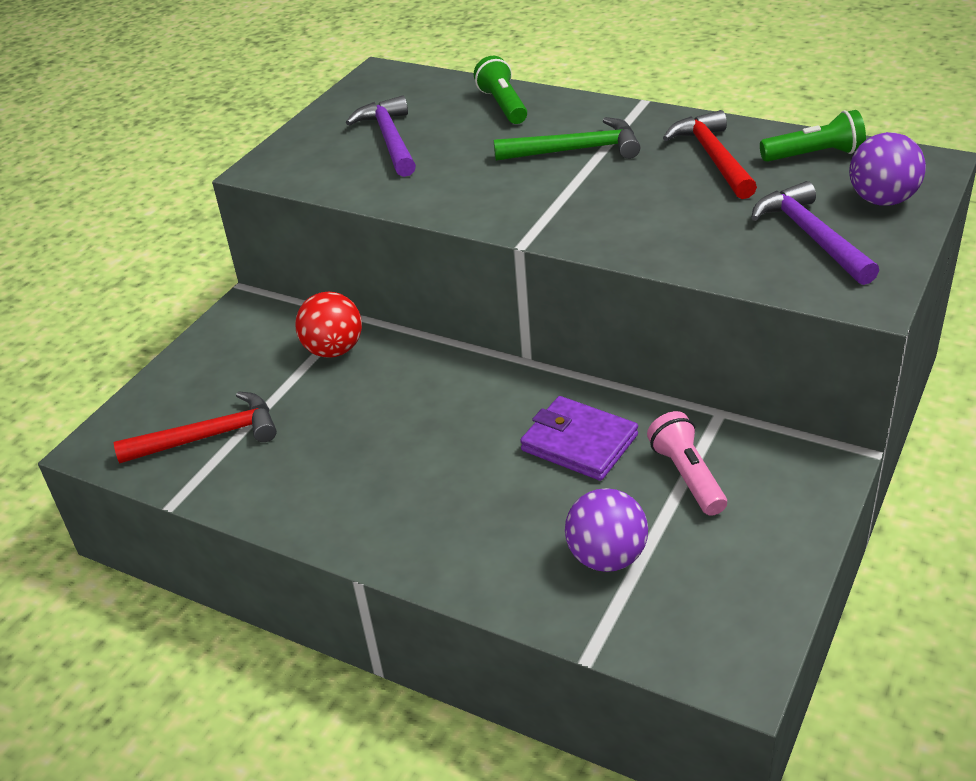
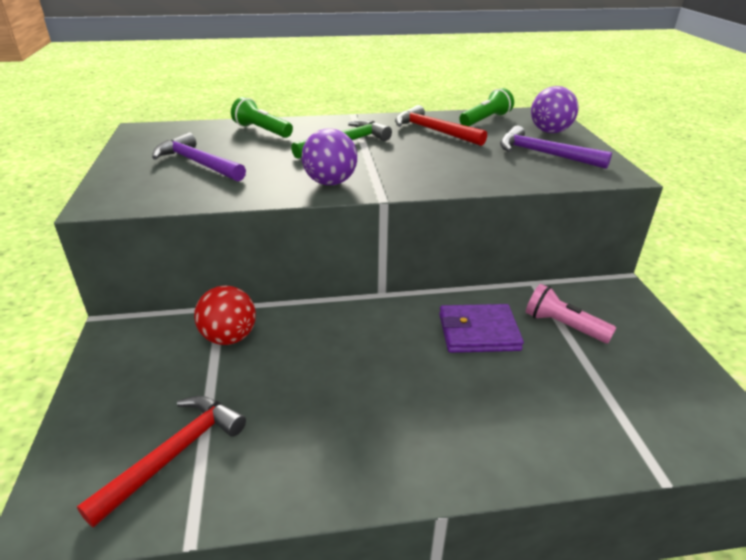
camera: 40 degrees left, 5 degrees down
(606, 557) = (585, 399): purple ball -> purple ball (330, 182)

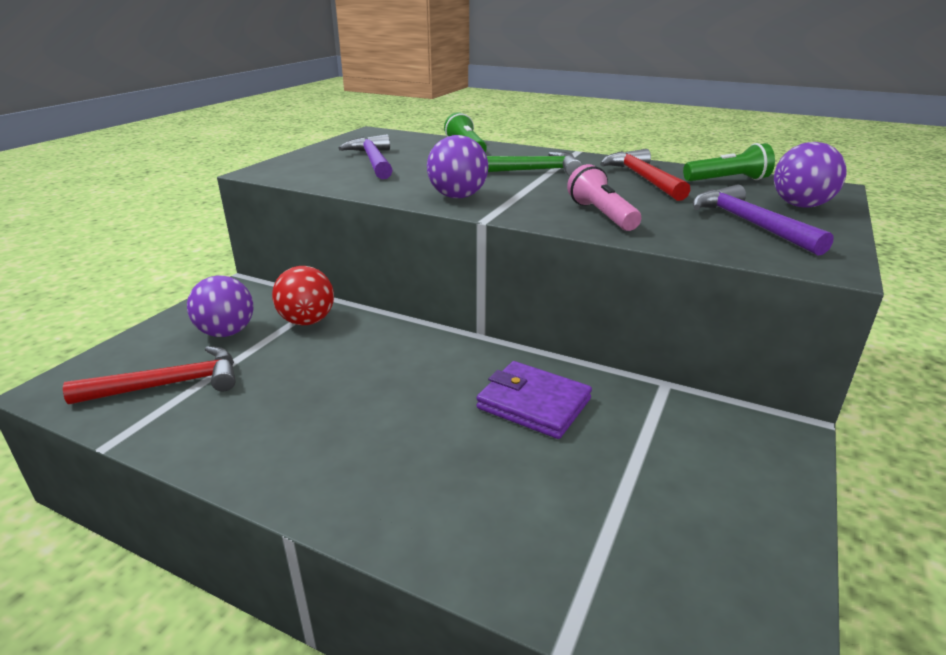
camera: 35 degrees right, 5 degrees down
(164, 380) = (226, 332): none -> purple ball
(563, 326) = (646, 438): pink flashlight -> pink flashlight (601, 215)

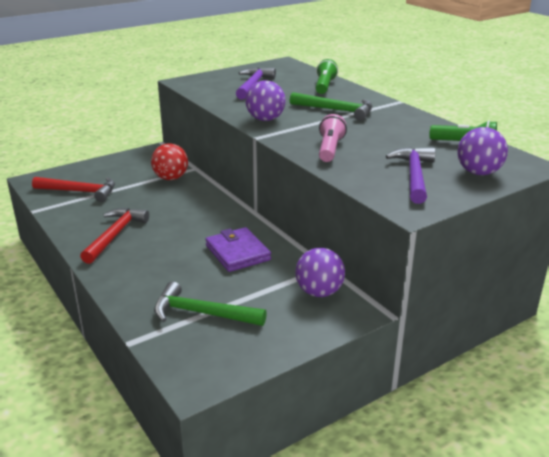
camera: 30 degrees right, 0 degrees up
(226, 332) = (127, 173): purple ball -> purple ball (319, 292)
(607, 529) = (202, 313): none -> green hammer
(643, 179) = (404, 131): red hammer -> red hammer (115, 235)

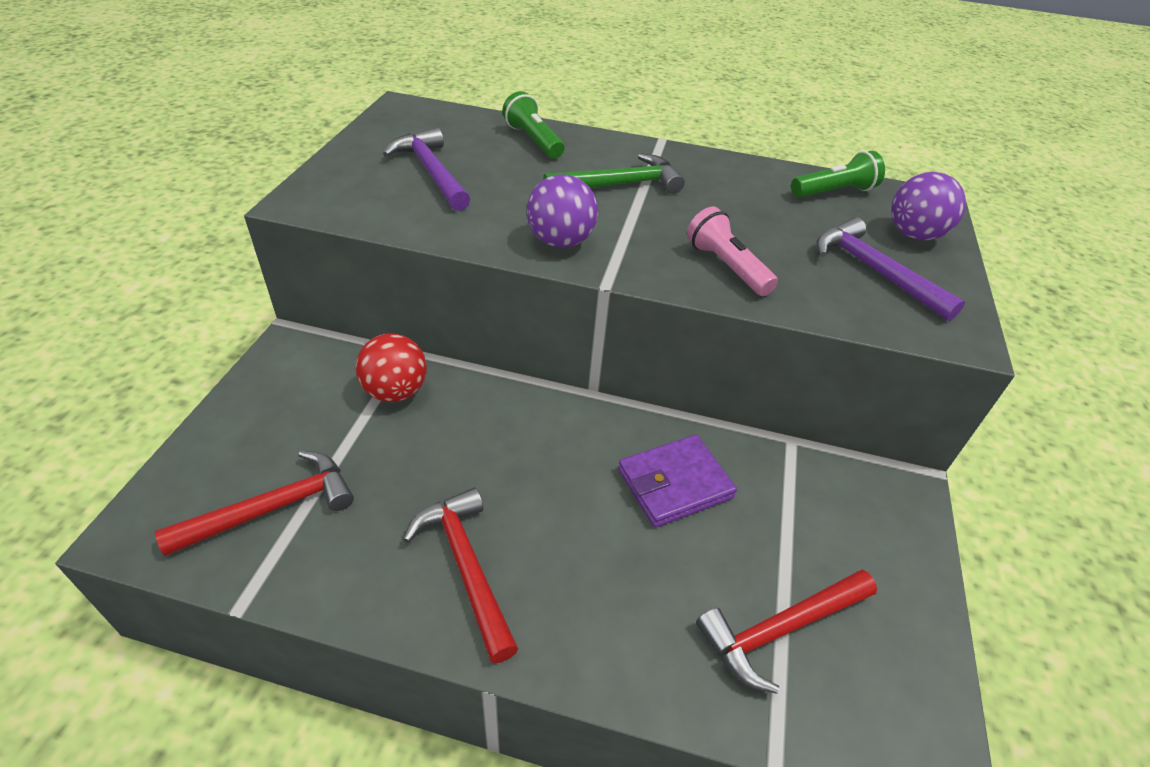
camera: 45 degrees left, 15 degrees up
(202, 313) = (780, 630): green hammer -> red hammer
(237, 253) = (674, 484): purple wallet -> purple wallet turned 45 degrees counterclockwise
(319, 292) = (839, 488): purple ball -> none

